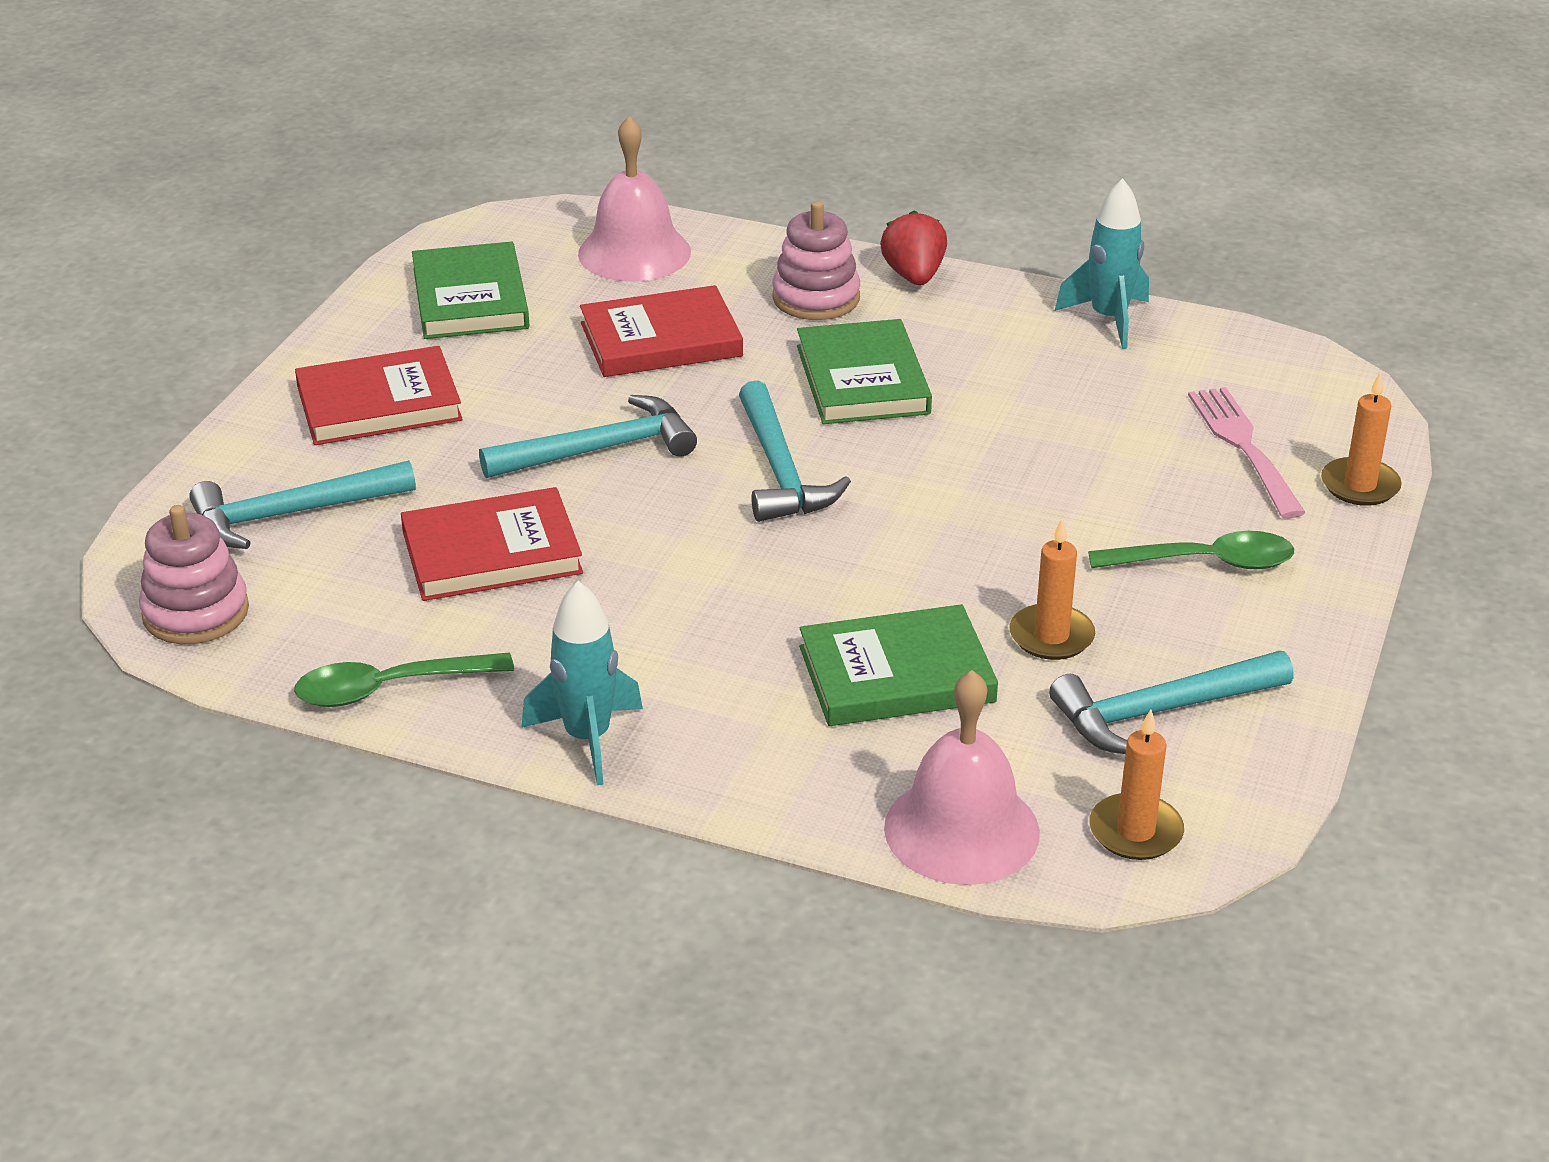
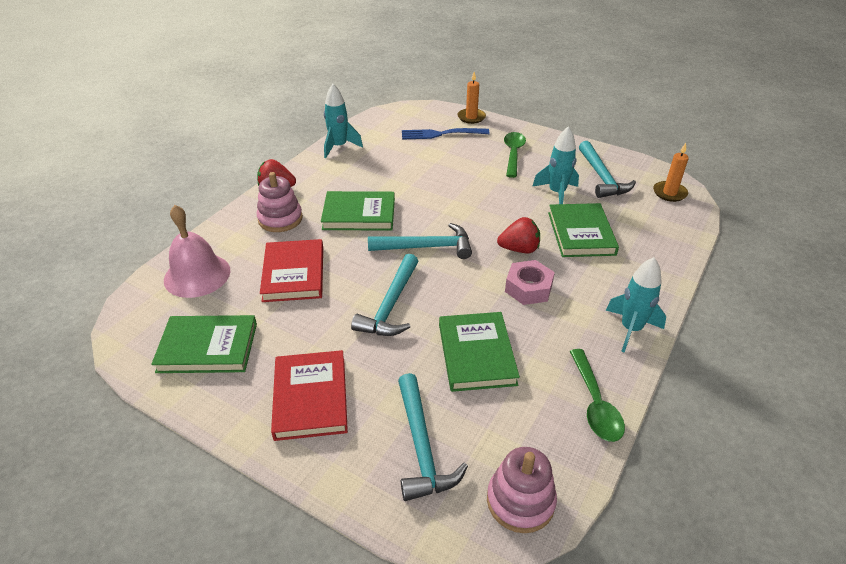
camera: 80 degrees left, 5 degrees up
(491, 552) = (476, 354): red book -> green book
(599, 450) = (391, 305): turquoise hammer -> turquoise hammer turned 150 degrees counterclockwise
(684, 604) = (528, 288): none -> pink nut
(809, 587) = (519, 249): none -> red strawberry
(961, 829) = (675, 230): pink bell -> none
(1051, 636) = (556, 193): orange candle -> turquoise rocket
(1245, 448) = (441, 134): pink fork -> blue fork

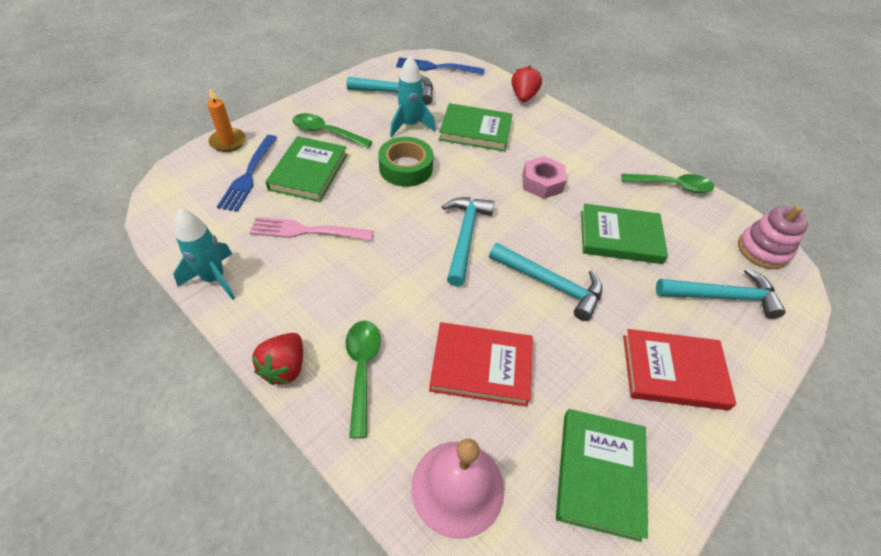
camera: 80 degrees left, 10 degrees up
(280, 219) = (362, 370): pink stacking toy -> green spoon
(359, 214) = (385, 283): green book -> green book (308, 172)
(397, 170) = (307, 231): none -> pink fork
(495, 201) = (406, 168): none -> green tape
(519, 249) = (487, 173): red strawberry -> red strawberry (523, 97)
(630, 329) = (598, 144): turquoise rocket -> none
(669, 193) = (437, 67): orange candle -> blue fork

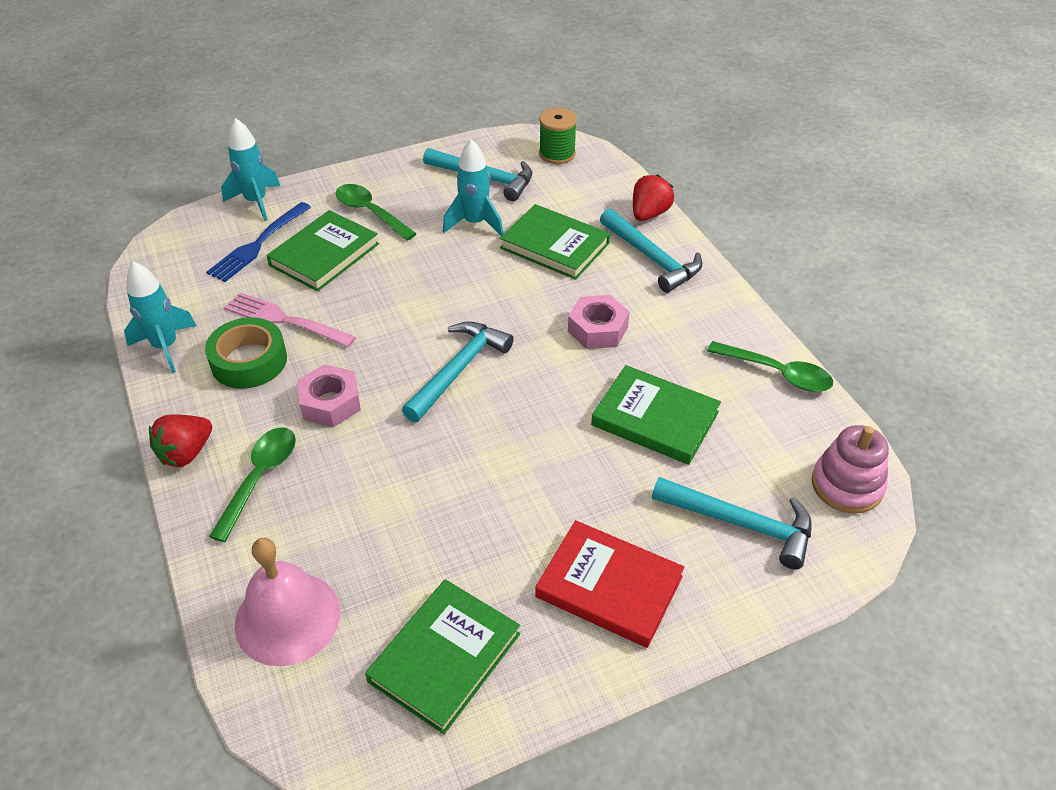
camera: 25 degrees right, 5 degrees down
(228, 142) = (256, 202): orange candle -> turquoise rocket
(383, 289) = (330, 403): none -> pink nut
(406, 168) = (438, 274): green tape -> green tape (249, 361)
(437, 67) = (557, 154): blue fork -> green spool
(481, 366) = (386, 512): red book -> none
(550, 284) = (526, 449): turquoise hammer -> turquoise hammer (652, 258)

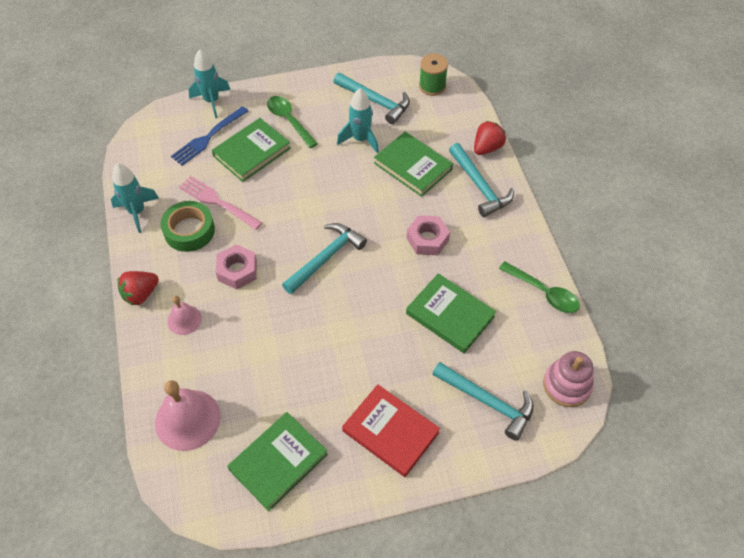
camera: 10 degrees right, 10 degrees up
(260, 478) = (184, 320): green spoon -> pink bell

